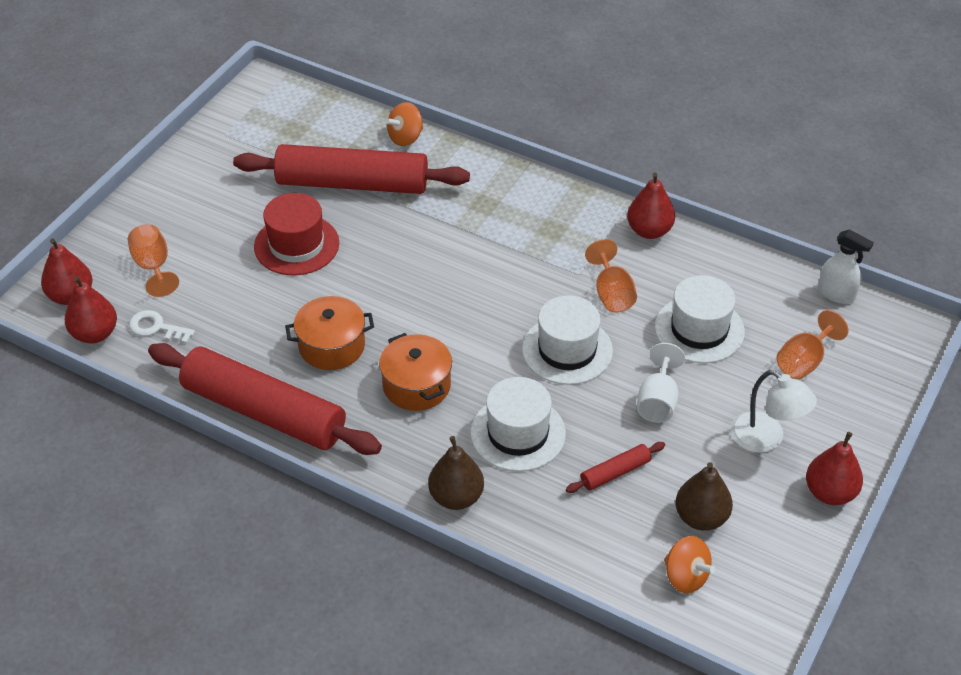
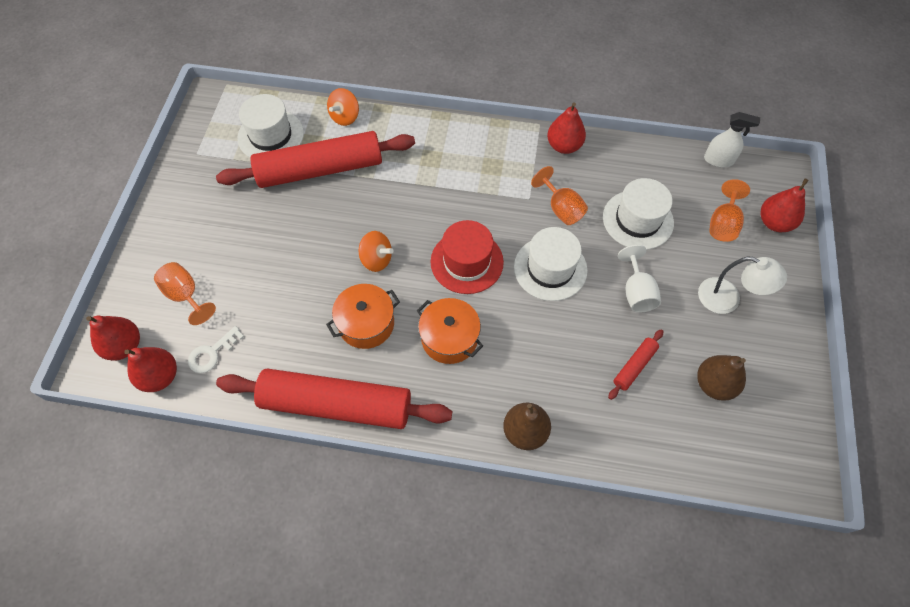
camera: 20 degrees left, 15 degrees up
(156, 327) = (212, 353): white key -> white key turned 45 degrees counterclockwise
(296, 245) = (298, 238): red hat -> red hat (467, 262)
(518, 433) = (546, 356): white hat -> white hat (271, 135)
(686, 577) = (727, 442): orange spinning top -> orange spinning top (376, 259)
(830, 493) = (793, 330): red pear -> red pear (774, 222)

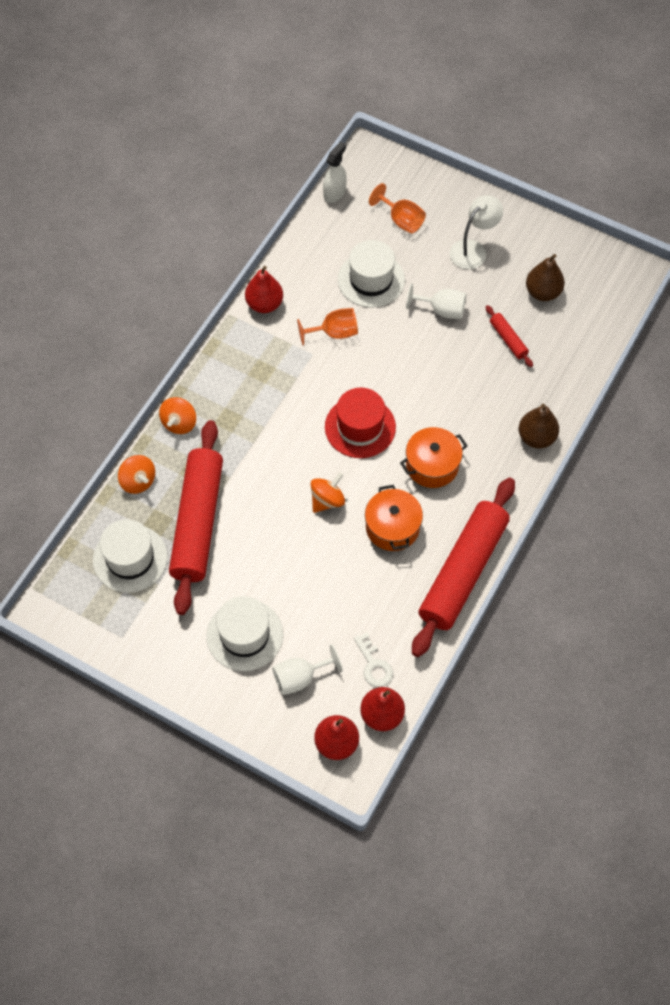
camera: 70 degrees left, 0 degrees up
(186, 295) = (300, 677): orange goblet -> white goblet
(412, 126) = (179, 423): none -> orange spinning top
(550, 268) = (393, 364): white hat -> white hat (244, 635)
(774, 222) = (415, 184): red pear -> none

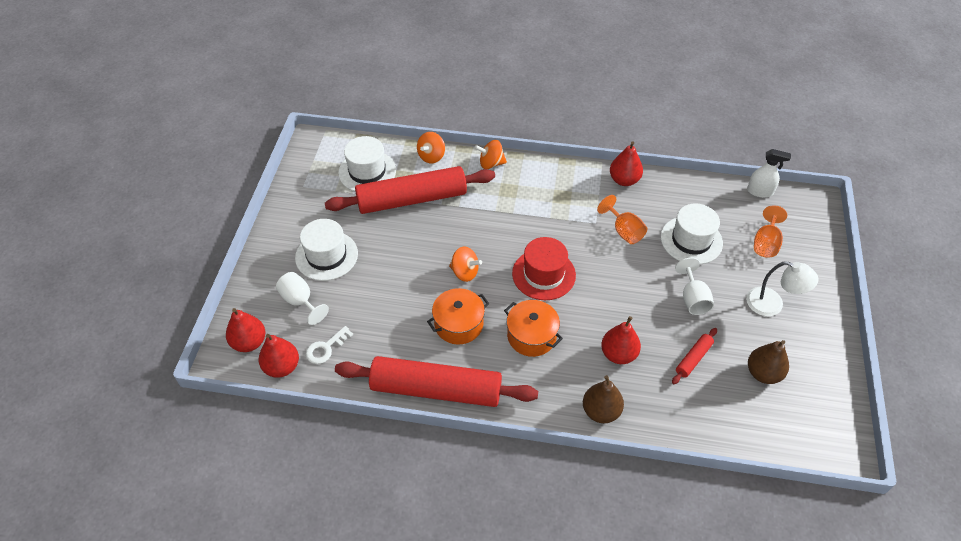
camera: 70 degrees right, 10 degrees down
(481, 398) = (618, 354): none -> red pear

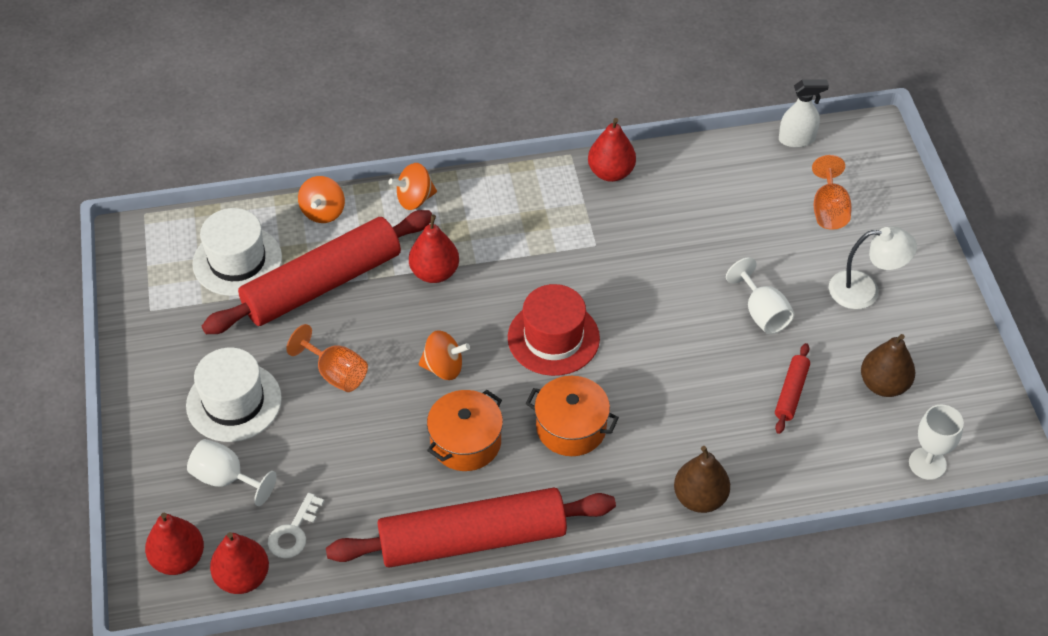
camera: 20 degrees left, 0 degrees up
(618, 354) = (694, 416): red pear -> red pear (434, 272)
(624, 231) = (638, 246): orange goblet -> orange goblet (336, 373)
(691, 240) = (731, 233): white hat -> none
(776, 439) = (927, 463): none -> white goblet

